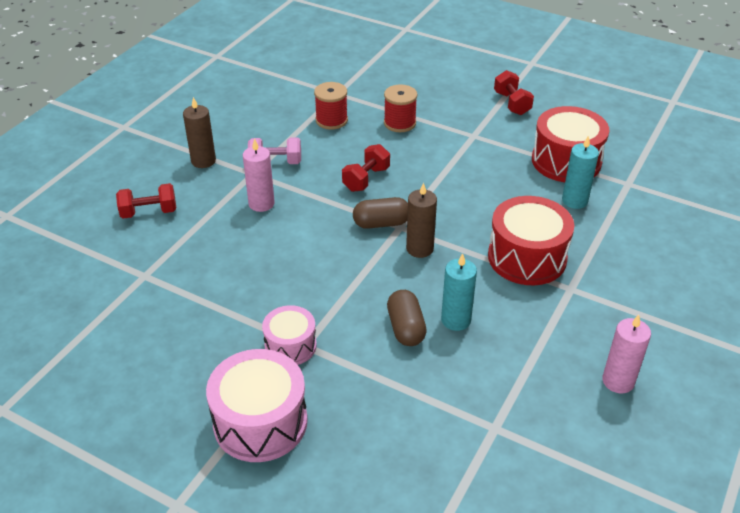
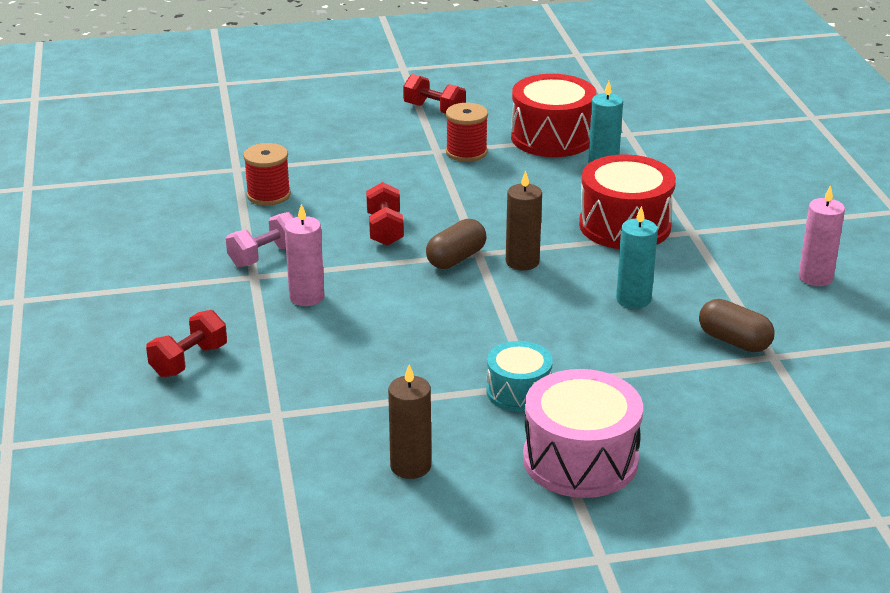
camera: 40 degrees left, 10 degrees down
(203, 161) = (177, 289): brown candle -> brown candle (410, 466)
(290, 346) = (518, 392): pink drum -> turquoise drum
(399, 123) = (346, 169): red spool -> red spool (466, 152)
(405, 328) = (600, 326): brown capsule -> brown capsule (734, 341)

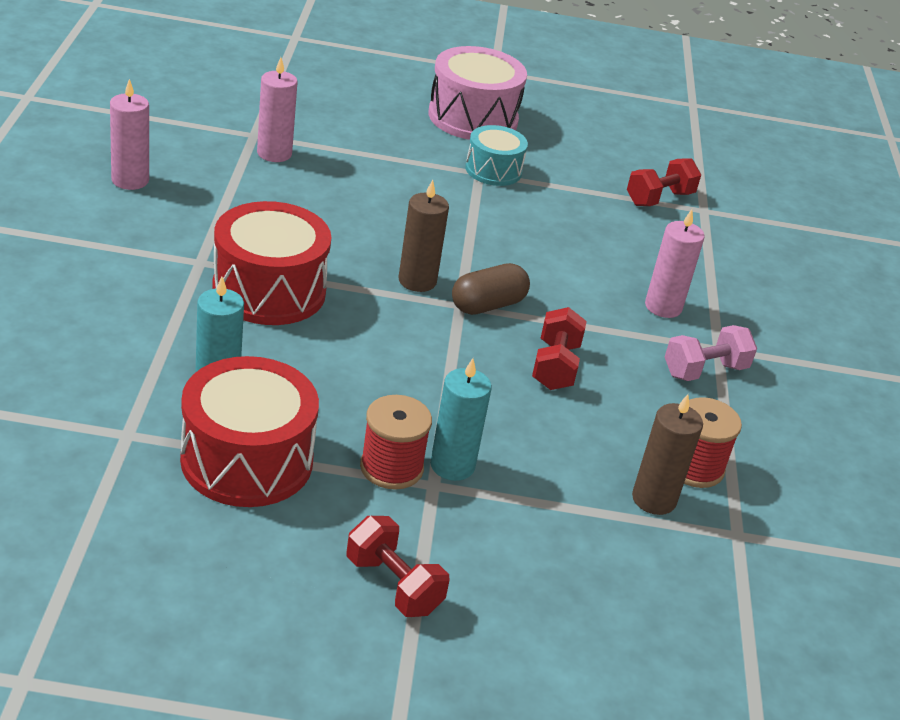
camera: 170 degrees left, 5 degrees up
(189, 361) = (782, 274): red dumbbell -> red dumbbell (659, 198)
(410, 466) = (603, 148): brown candle -> brown candle (654, 499)
(633, 299) = (332, 212): turquoise candle -> turquoise candle (452, 465)
(734, 341) = (274, 153): brown capsule -> pink candle

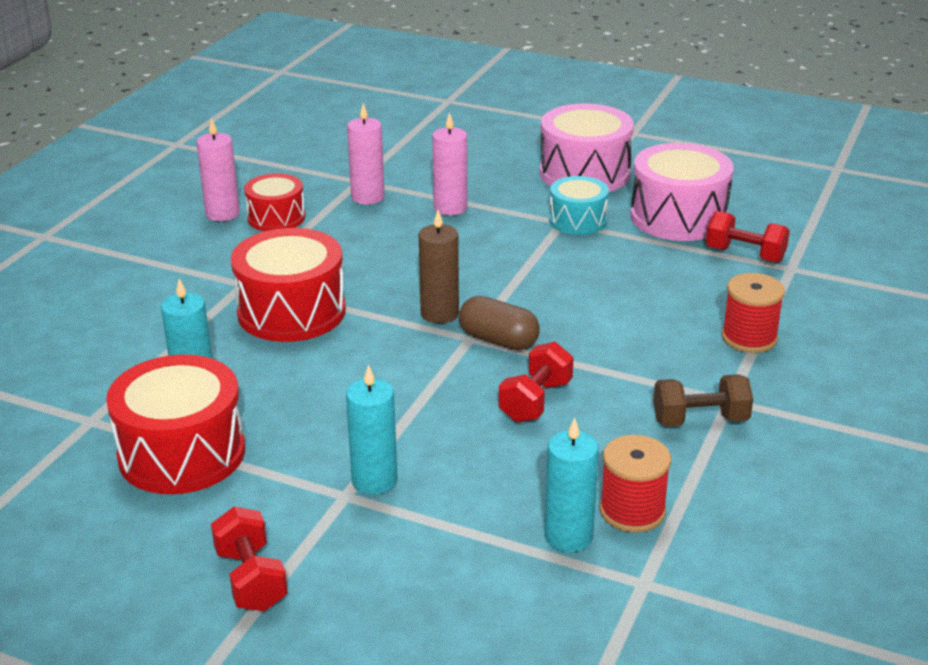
camera: 25 degrees right, 5 degrees down
(191, 182) = (276, 217): none -> red drum
(391, 467) = (313, 475): red spool -> red spool (749, 338)
(488, 305) = (498, 340): brown capsule -> brown capsule turned 45 degrees clockwise
(582, 162) = (678, 217): none -> pink drum
(654, 499) = (568, 536): brown candle -> turquoise candle
(659, 198) = (745, 255): red dumbbell -> red dumbbell turned 45 degrees clockwise
(663, 307) = (688, 356): pink candle -> pink candle (450, 208)
(704, 370) = (700, 420): pink dumbbell -> brown dumbbell

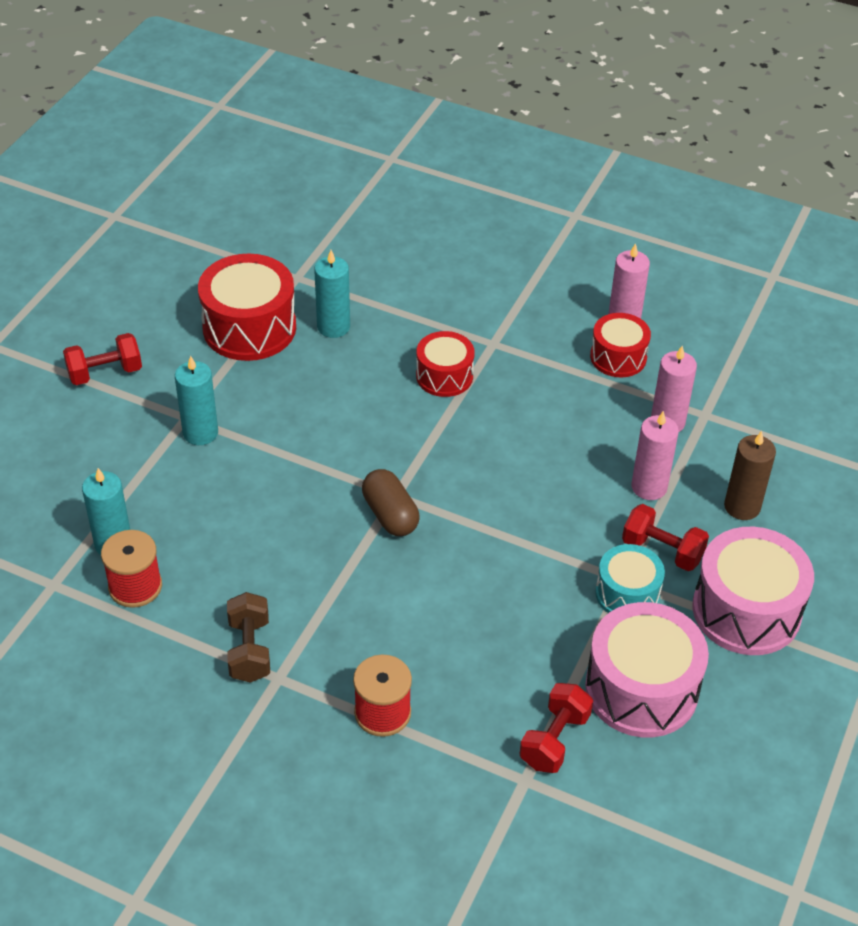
camera: 90 degrees right, 15 degrees up
(291, 312) = (444, 376): red drum -> red drum, size x0.60
(439, 313) = (438, 474): brown candle -> brown candle (742, 507)
(498, 340) = (390, 515): brown capsule -> brown capsule turned 60 degrees counterclockwise
(535, 401) = (291, 535): red dumbbell -> red dumbbell (662, 551)

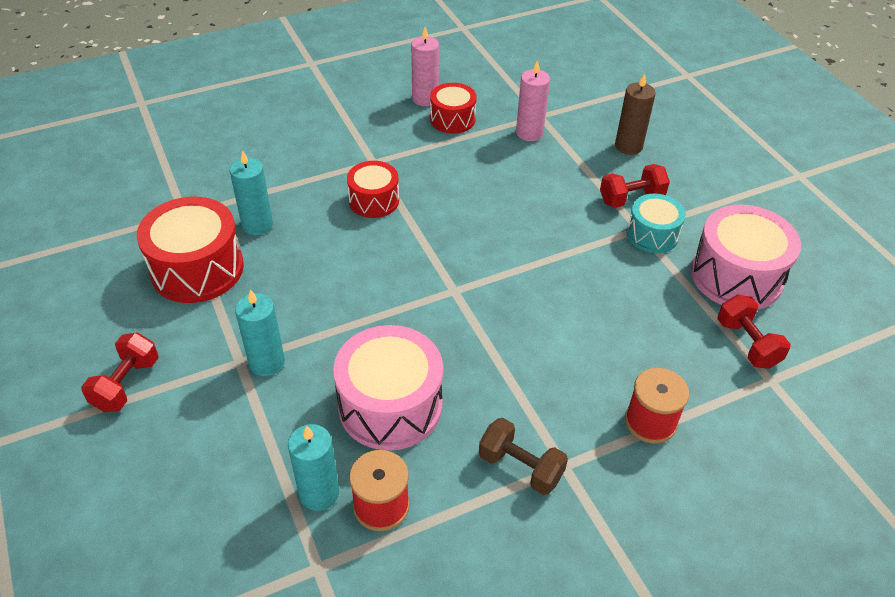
camera: 50 degrees left, 0 degrees up
(390, 515) = (469, 304): brown capsule -> none
(649, 487) = (573, 172): pink candle -> none
(746, 610) = (711, 194): pink drum -> pink drum (390, 405)

